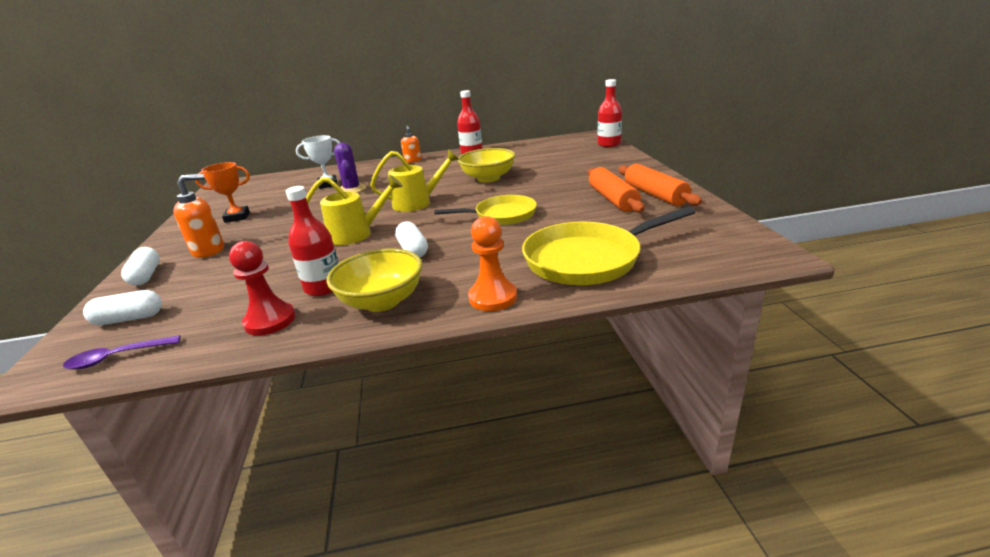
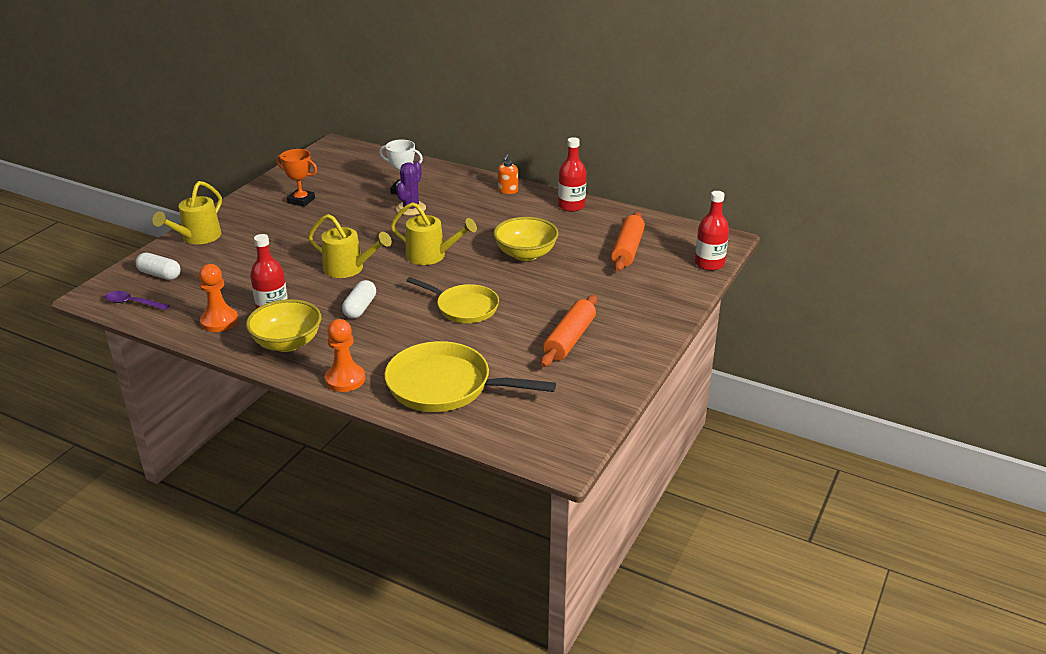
camera: 35 degrees right, 5 degrees up
(146, 276) = (197, 238): white capsule -> yellow watering can
(209, 250) = (250, 232): orange soap dispenser -> none
(270, 321) = (219, 321): red pawn -> orange pawn
(655, 194) = (610, 355): orange rolling pin -> orange rolling pin (627, 250)

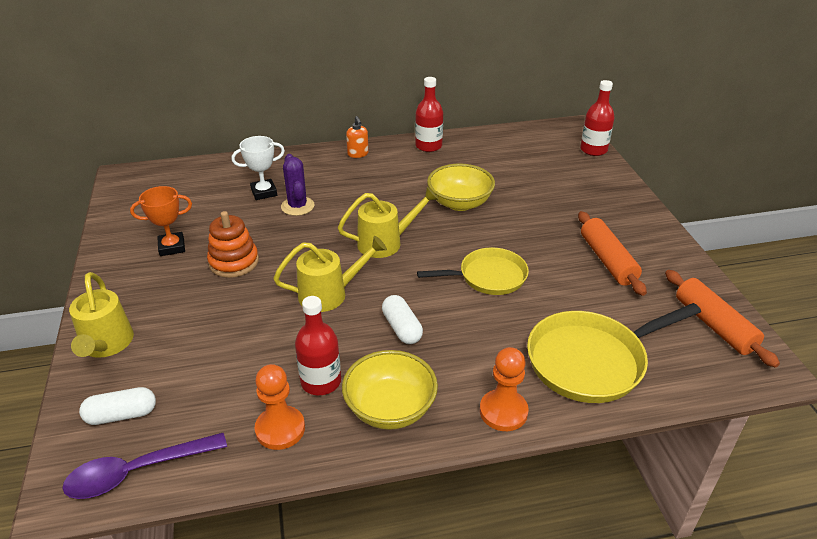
camera: 40 degrees left, 5 degrees up
(133, 303) = (137, 471): purple spoon -> purple spoon, size x1.55
(322, 225) = (234, 262): none -> orange stacking toy
(627, 250) = (525, 164): orange rolling pin -> orange rolling pin (714, 325)

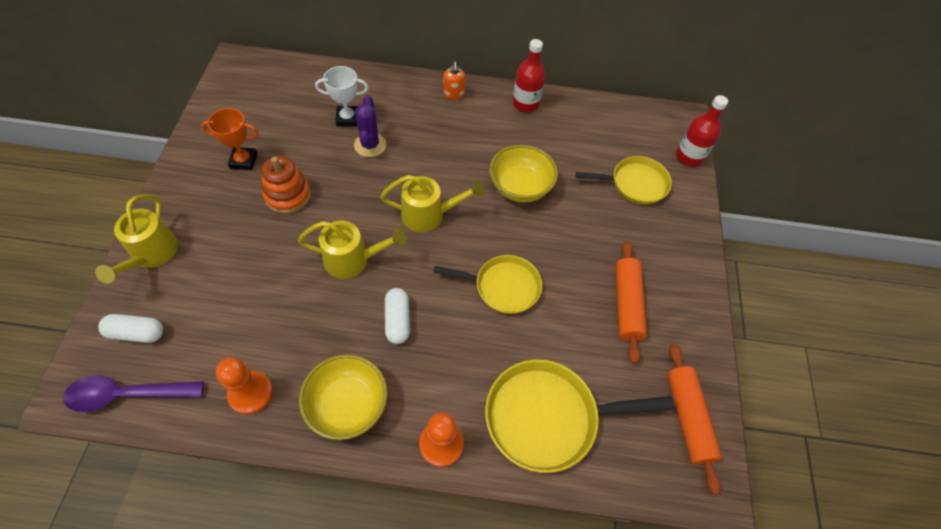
camera: 15 degrees right, 20 degrees up
(321, 381) = (304, 355): red bottle -> none
(559, 178) = (635, 184): none -> yellow pan

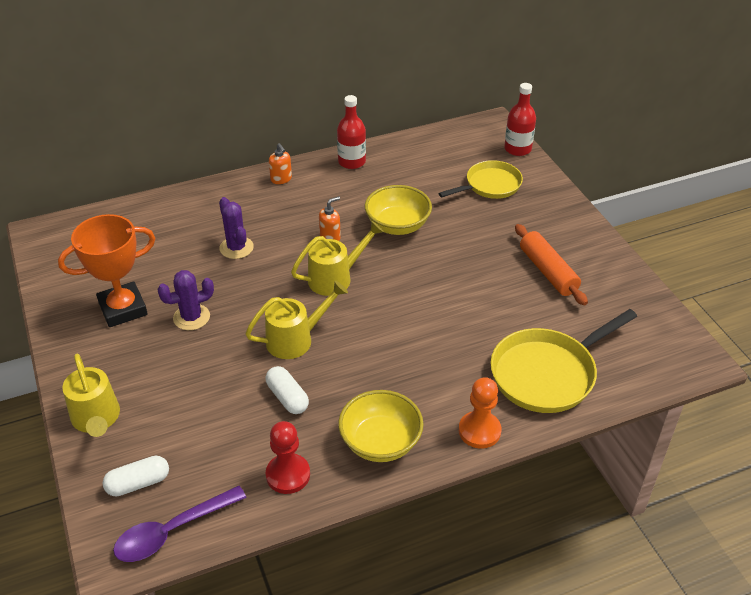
camera: 25 degrees left, 15 degrees down
(243, 161) = (123, 309): orange trophy -> orange trophy, size x1.60
(251, 393) = (288, 475): orange pawn -> red pawn
(288, 195) = (191, 317): orange stacking toy -> purple cactus
(347, 118) = (197, 235): white trophy -> none
(397, 320) = (372, 365): white capsule -> white capsule (287, 397)
(454, 171) = (330, 237): none -> orange soap dispenser
(502, 287) = (441, 302): yellow pan -> none
(688, 418) = (649, 325): orange rolling pin -> none

